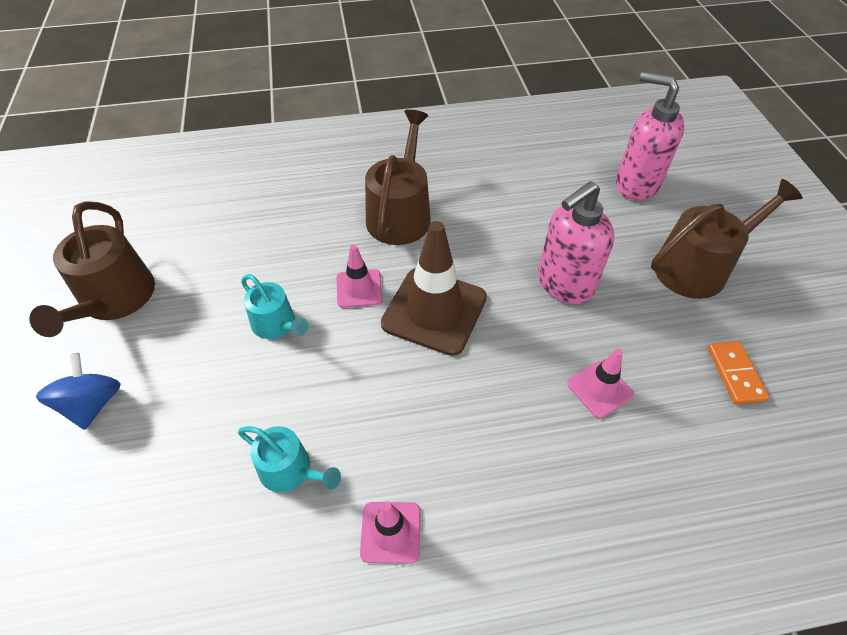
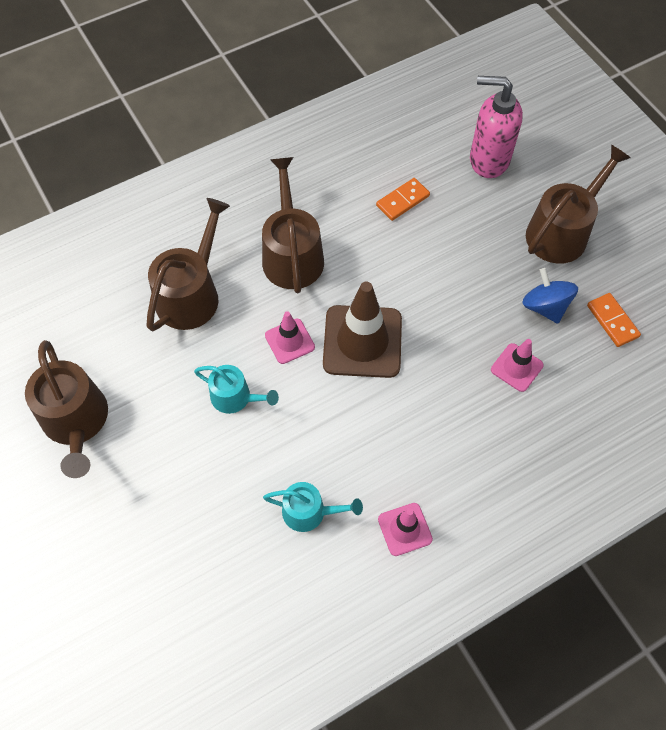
camera: 20 degrees left, 10 degrees up
(92, 404) = (118, 517): blue spinning top -> blue spinning top (545, 307)
(287, 221) = (191, 294): none -> brown watering can
(532, 197) = (403, 201): none -> orange domino
(564, 284) = (459, 282): pink soap dispenser -> none

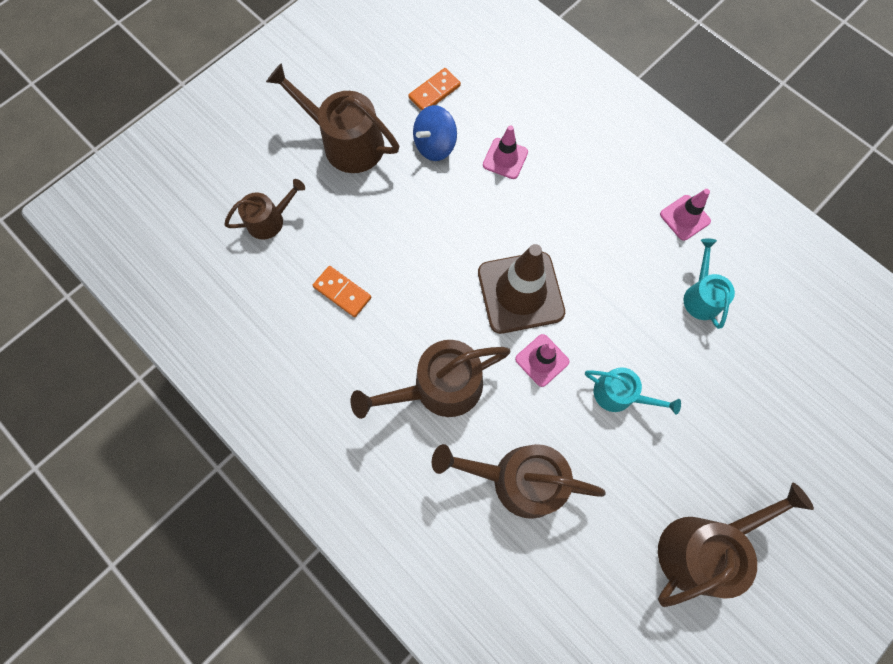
camera: 105 degrees left, 10 degrees up
(235, 397) = (619, 394): turquoise watering can -> turquoise watering can turned 105 degrees clockwise
(488, 160) = (269, 220): pink soap dispenser -> brown watering can

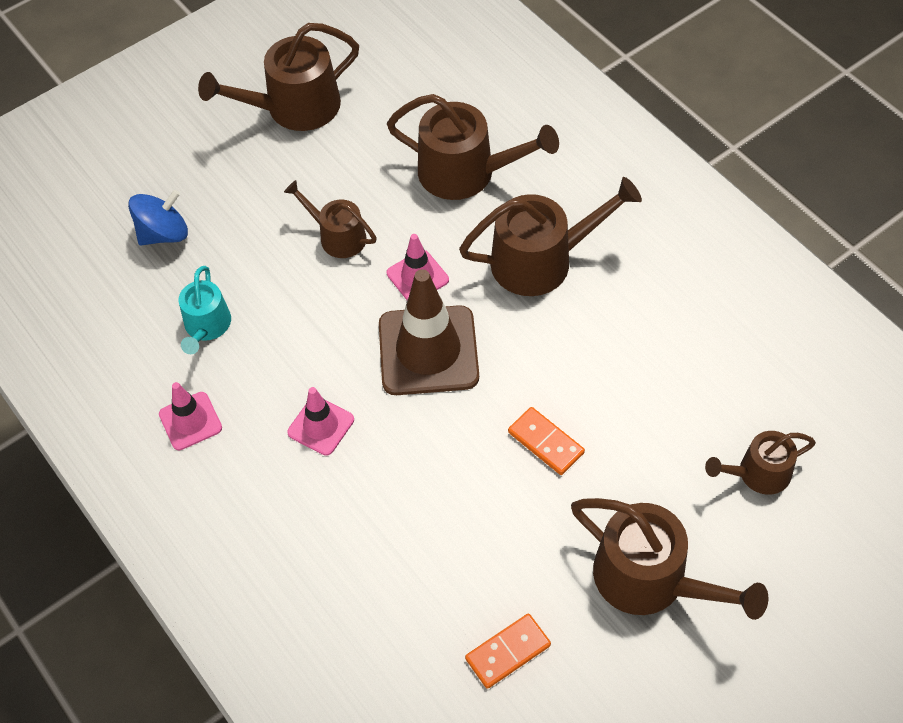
camera: 170 degrees left, 15 degrees down
(342, 292) = (655, 372): orange domino -> orange domino (545, 443)
(435, 145) = (516, 561): blue spinning top -> blue spinning top (164, 234)
(505, 158) = (415, 529): pink traffic cone -> pink traffic cone (321, 426)
(619, 394) = (338, 236): turquoise watering can -> brown watering can

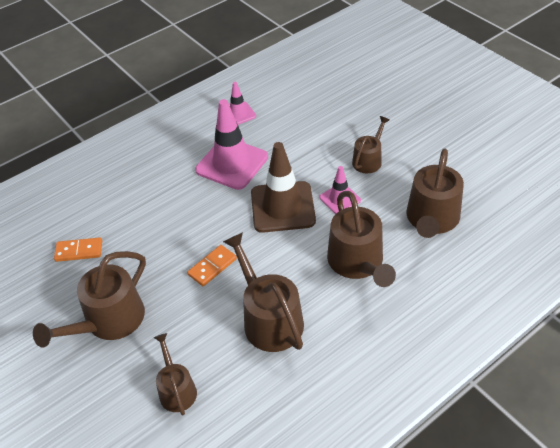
camera: 90 degrees right, 10 degrees down
(164, 234) = (363, 89): blue spinning top -> none
(206, 326) = (300, 113): turquoise watering can -> none
(295, 107) = (473, 132): brown watering can -> brown watering can (269, 319)
(321, 426) = (232, 164): pink traffic cone -> pink traffic cone, size x1.89
(508, 652) = (79, 251): orange domino -> orange domino turned 60 degrees counterclockwise

